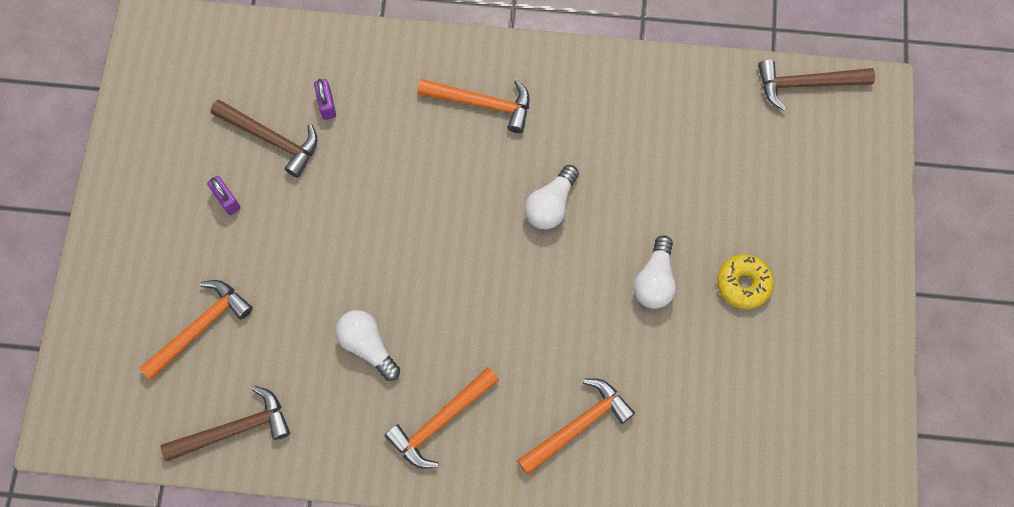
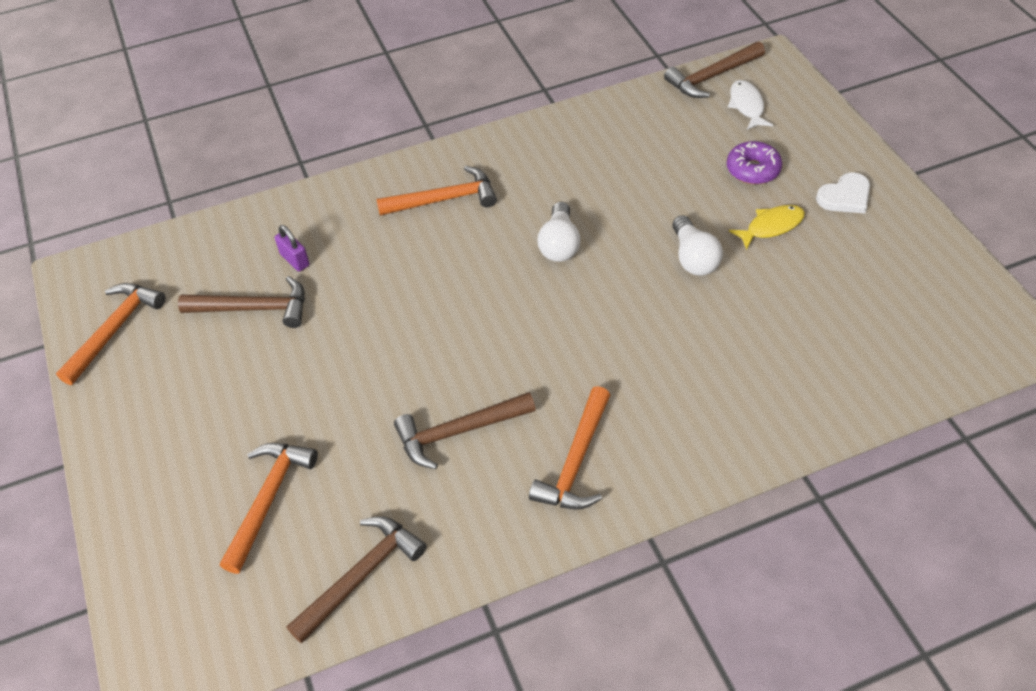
camera: 25 degrees left, 20 degrees down
(227, 200) = (235, 377): purple padlock -> none
(368, 346) = (459, 432): white light bulb -> brown hammer
(578, 425) = (710, 400): orange hammer -> orange hammer (114, 330)
(743, 284) = (771, 227): yellow donut -> yellow fish
(769, 213) = (753, 170): none -> purple donut
(815, 136) = (747, 106): none -> white fish
(831, 287) = (845, 196): none -> white heart

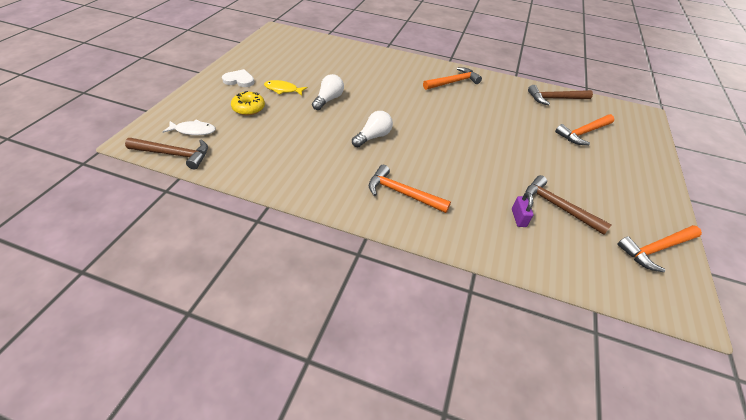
camera: 145 degrees left, 5 degrees down
(459, 432) = (488, 109): brown hammer -> none
(747, 106) = (193, 130): white fish -> white fish turned 120 degrees counterclockwise
(753, 170) = (248, 108): purple donut -> yellow donut

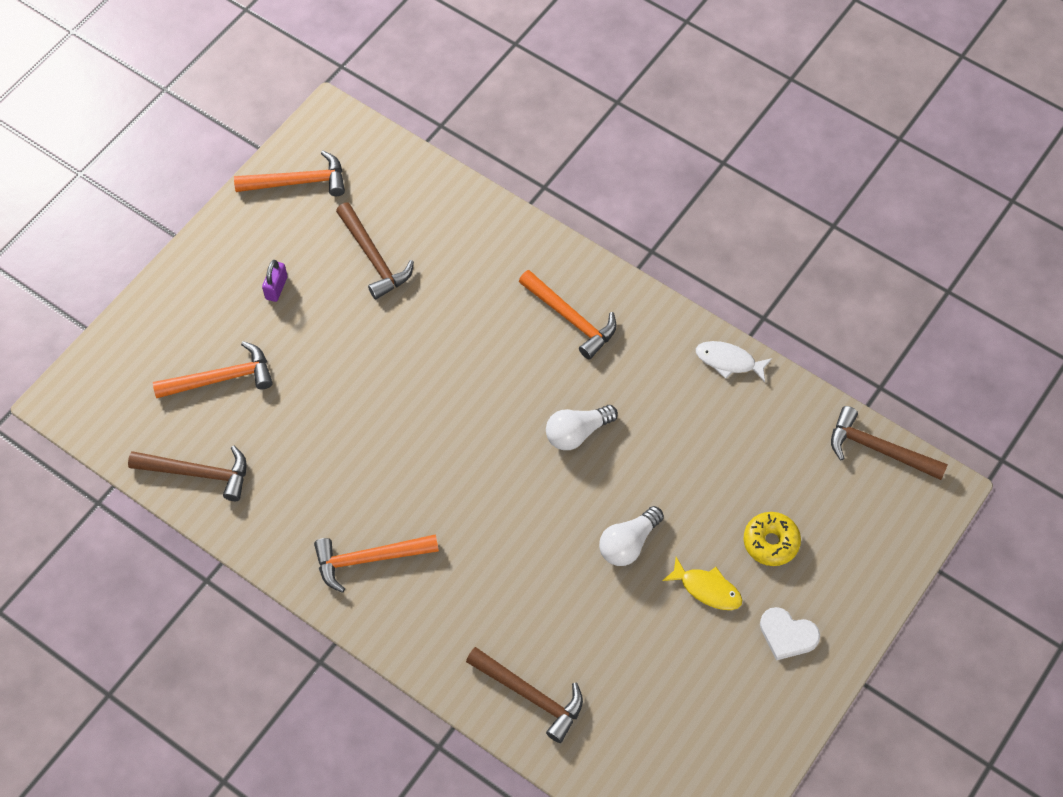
camera: 160 degrees left, 15 degrees up
(193, 130) = (857, 498): white fish -> white fish (729, 361)
(358, 55) = (530, 695): none -> brown hammer
(518, 218) = (437, 253): purple padlock -> purple padlock (276, 288)

